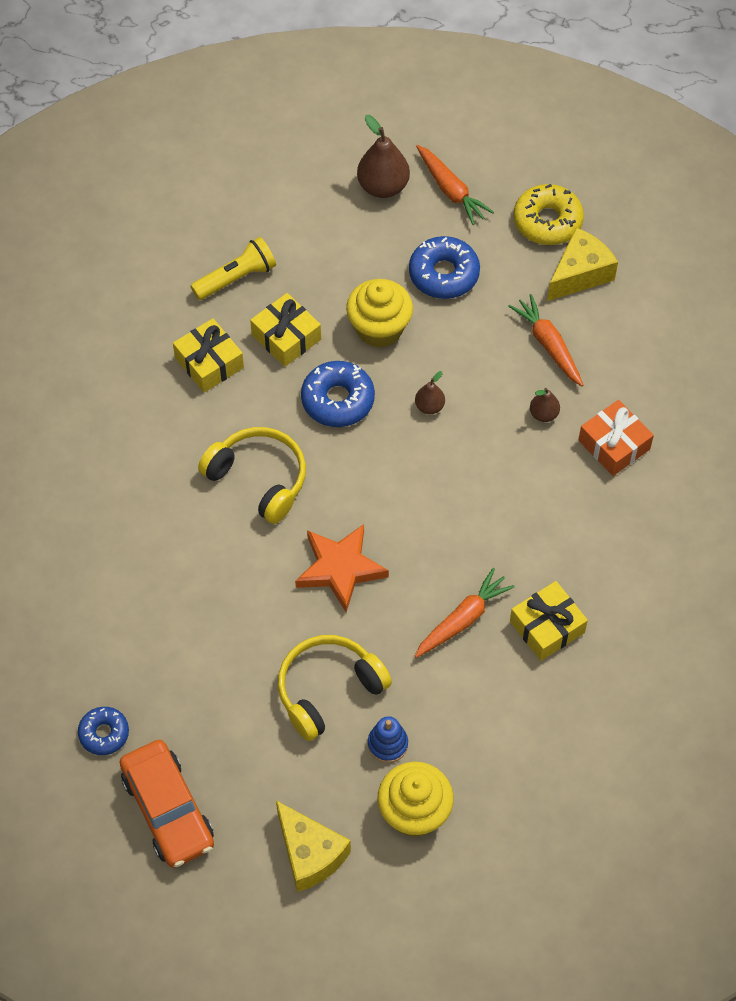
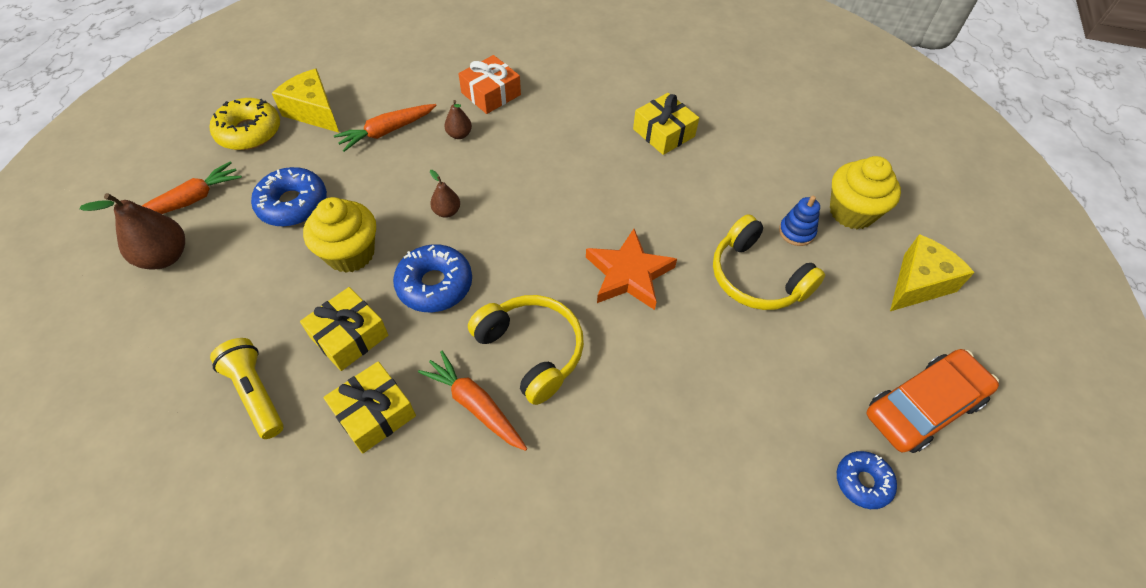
camera: 95 degrees left, 5 degrees down
(258, 479) = (531, 351): yellow headphones -> yellow headphones turned 105 degrees clockwise
(462, 619) = (666, 184): orange carrot -> orange carrot (475, 405)

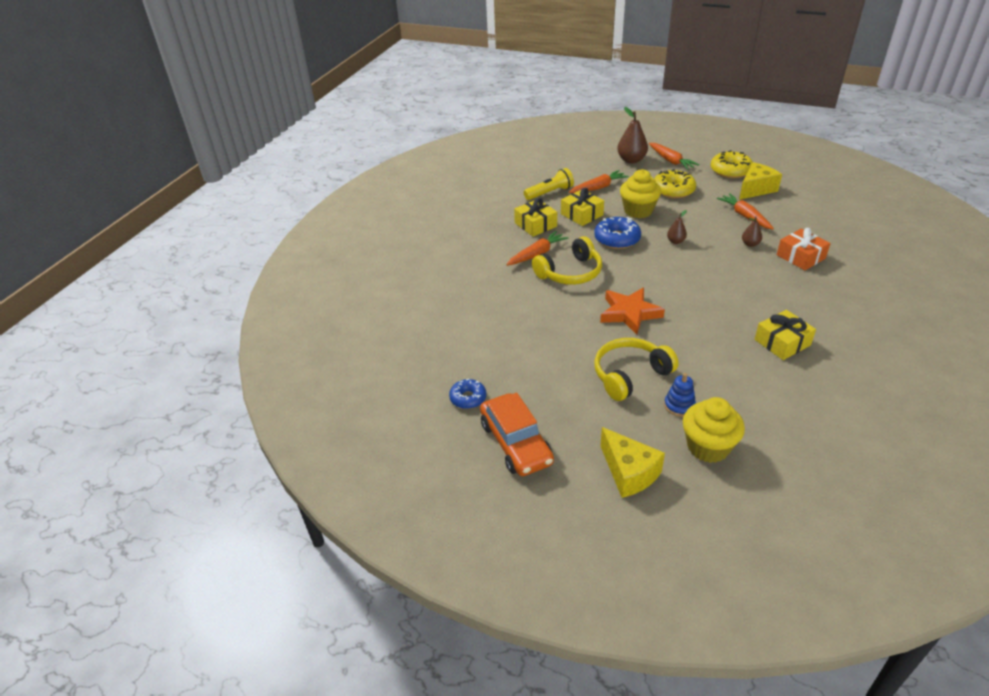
camera: 100 degrees right, 15 degrees down
(256, 310) = (598, 188): none -> orange carrot
(293, 204) = (673, 190): blue donut -> yellow donut

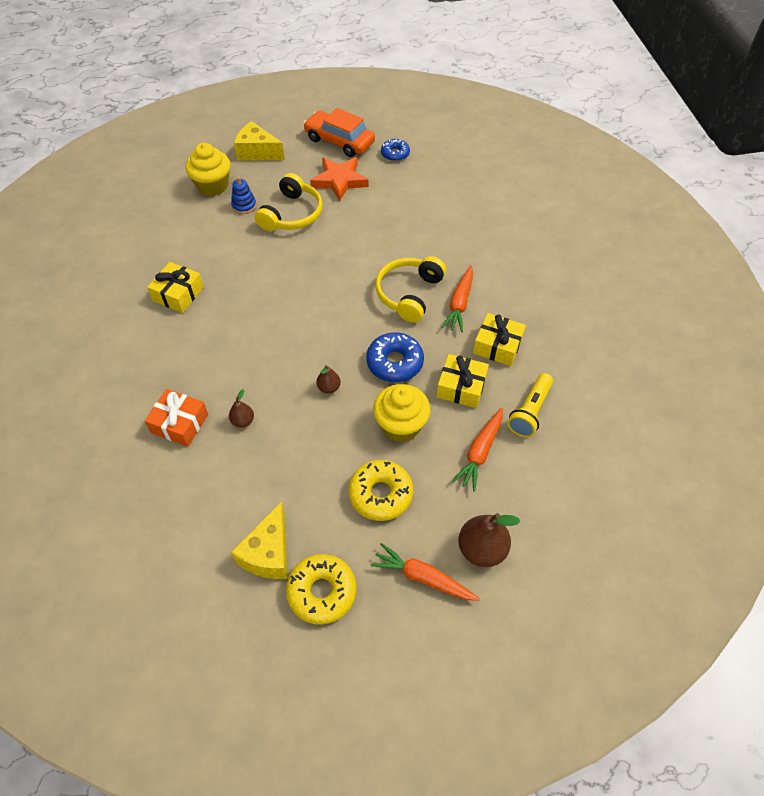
camera: 145 degrees right, 15 degrees up
(629, 313) = (324, 270): orange star -> orange star (340, 181)
(745, 216) = (265, 476): orange carrot -> none

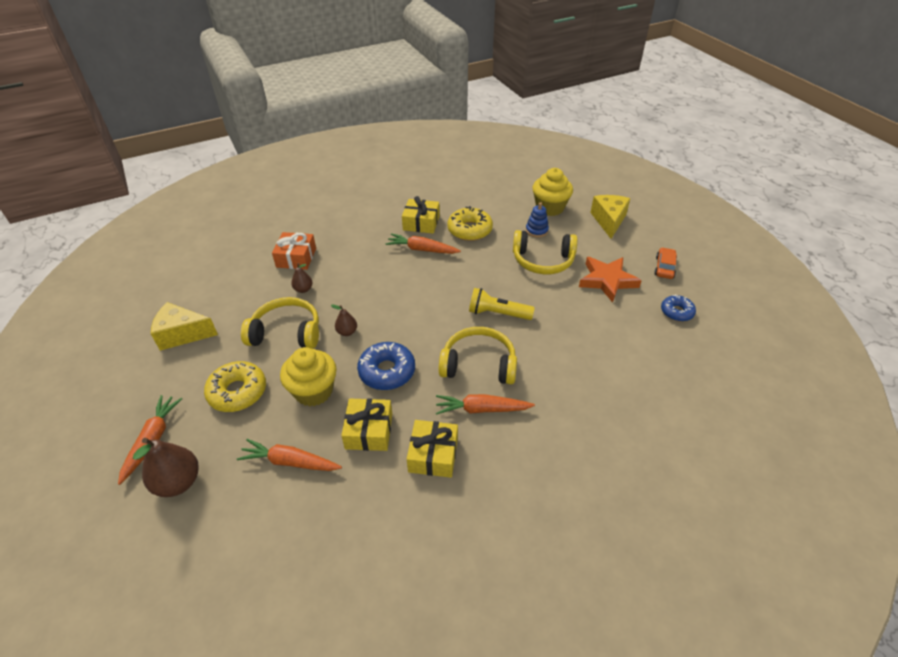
camera: 75 degrees right, 10 degrees down
(227, 302) = (422, 249): none -> orange carrot
(309, 443) = (286, 333): none -> yellow headphones
(322, 592) = (146, 374): yellow donut -> yellow donut (469, 230)
(339, 141) = (664, 267): orange car -> orange car, size x0.55
(530, 411) = (349, 501): yellow flashlight -> yellow flashlight (497, 313)

